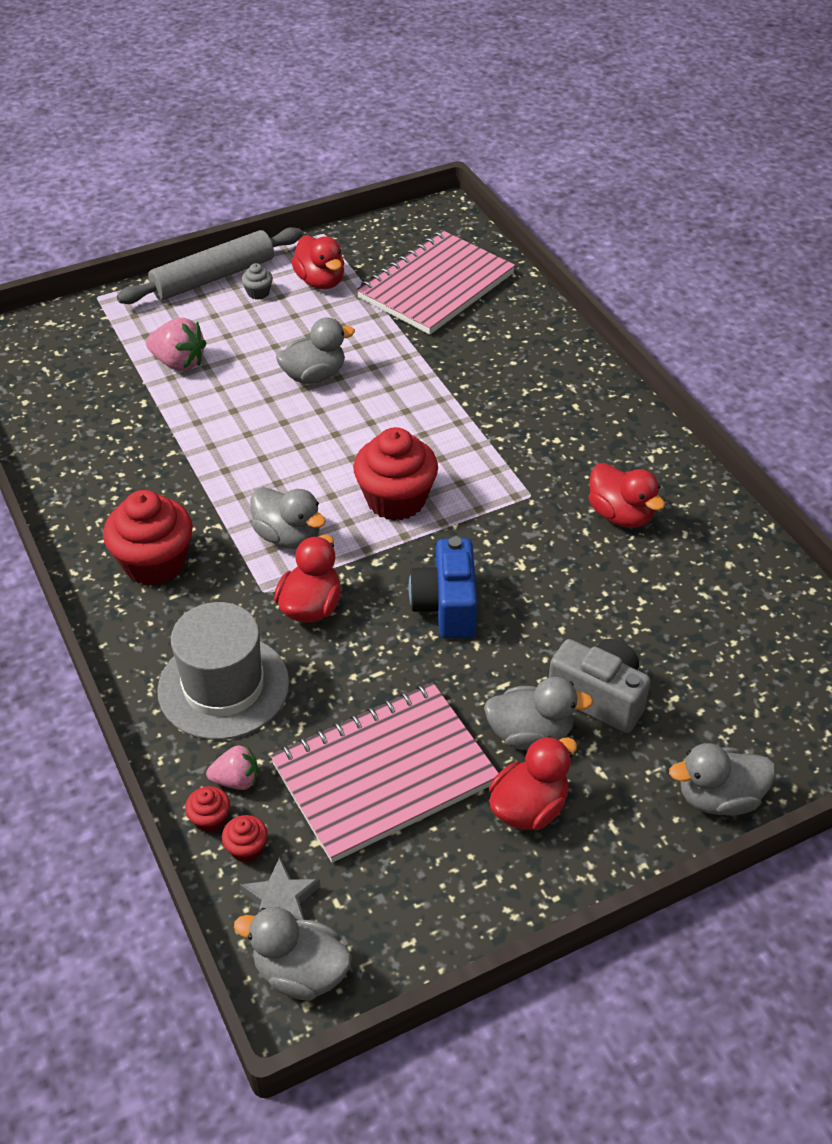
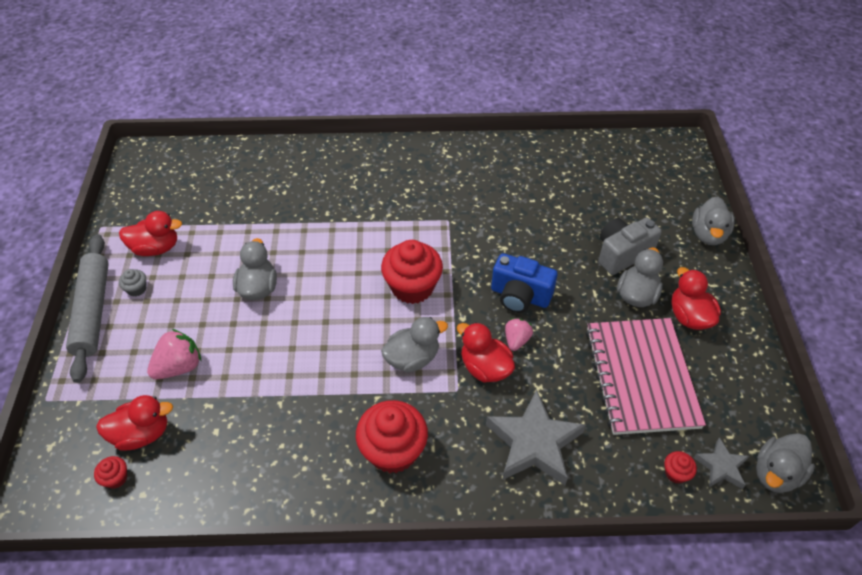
camera: 65 degrees left, 5 degrees up
(210, 819) = (645, 487): red cupcake -> red cupcake (116, 478)
(223, 687) = (534, 443): grey hat -> grey star
(236, 780) = (618, 461): pink strawberry -> pink strawberry (516, 340)
(436, 286) = (215, 189): pink notebook -> none
(620, 515) = (487, 187): red duck -> red duck (142, 434)

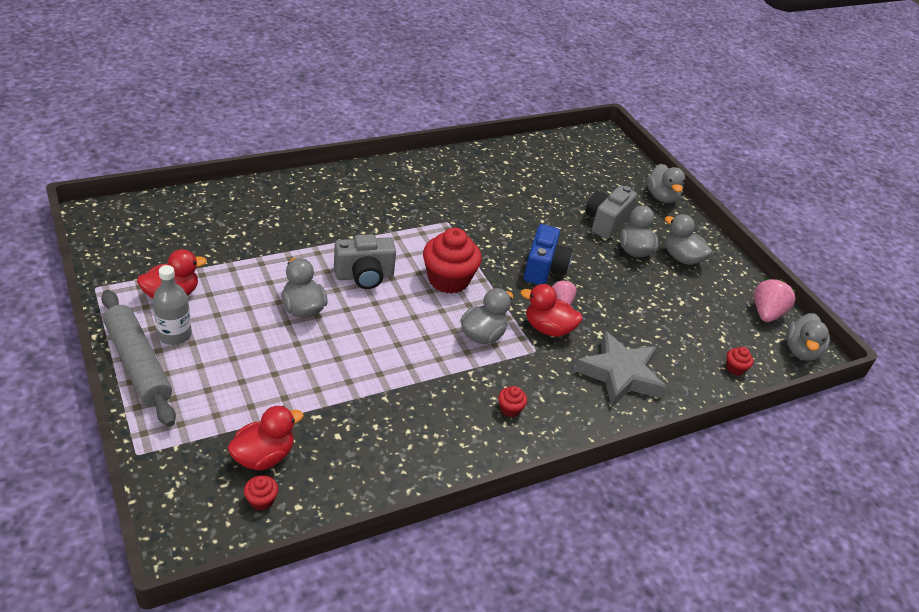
camera: 30 degrees left, 10 degrees down
(137, 289) = (174, 335): grey cupcake -> grey bottle
(179, 366) = (265, 391): pink strawberry -> pink strawberry (766, 313)
(333, 265) = (364, 276): none -> grey camera
(393, 450) = (510, 409): red cupcake -> red cupcake, size x0.44
(520, 296) = (544, 269): blue camera -> blue camera turned 75 degrees counterclockwise
(641, 377) = (671, 308): pink notebook -> none
(689, 316) = (681, 258): red duck -> grey duck
(721, 466) = (763, 356): grey star -> none

